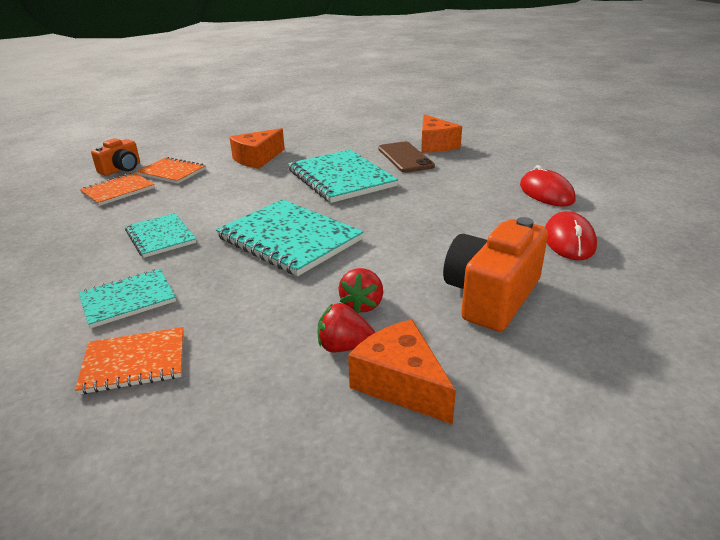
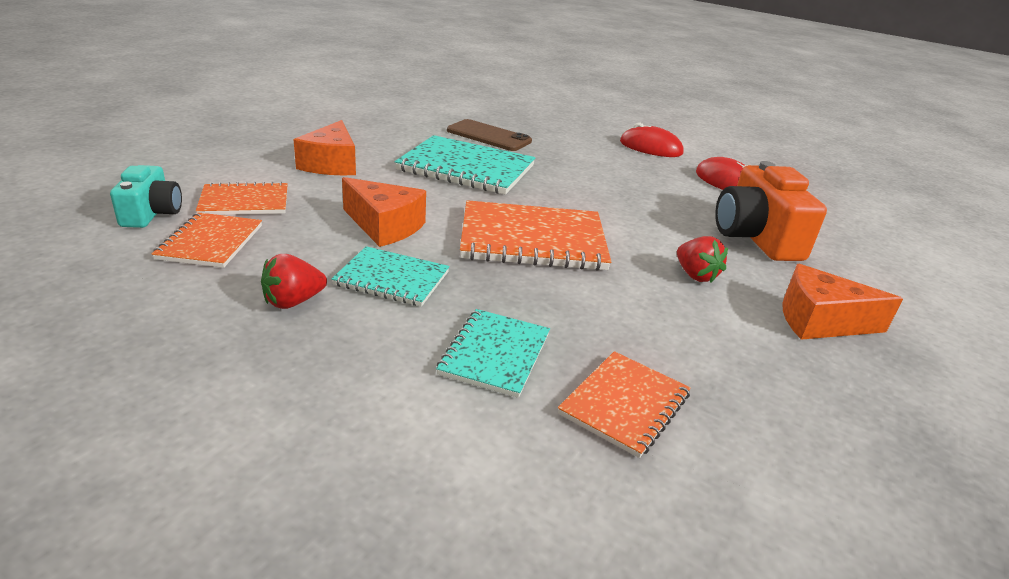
camera: 45 degrees left, 0 degrees up
(121, 169) = (151, 213): orange camera -> turquoise camera
(289, 239) = (532, 239): turquoise notebook -> orange notebook
(344, 347) = (743, 312): red strawberry -> red strawberry (293, 302)
(435, 145) = (493, 119): orange cheese -> orange cheese (385, 226)

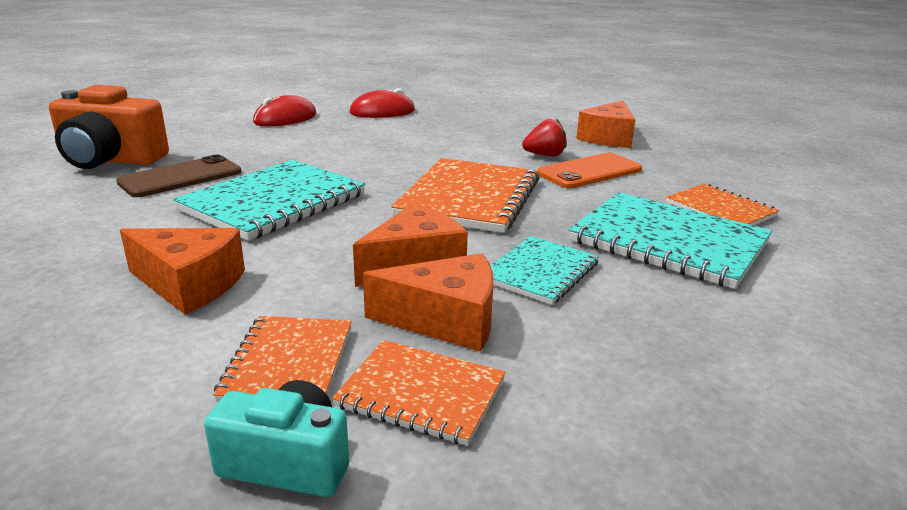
camera: 70 degrees left, 5 degrees down
(293, 302) = (588, 332): red strawberry -> none
(301, 244) = (446, 320): none -> orange cheese
(495, 354) = (668, 242): turquoise notebook -> turquoise notebook, size x1.72
(670, 305) = (589, 171): none -> orange phone
(756, 238) = (488, 126): orange camera -> orange camera (110, 160)

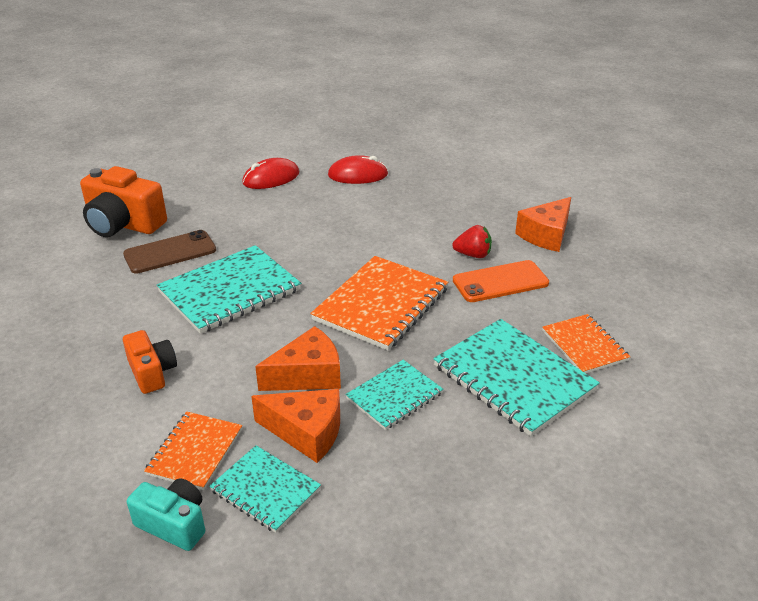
camera: 15 degrees right, 10 degrees up
(190, 284) = (152, 372): orange cheese -> orange camera
(421, 393) = (265, 490): orange notebook -> turquoise notebook

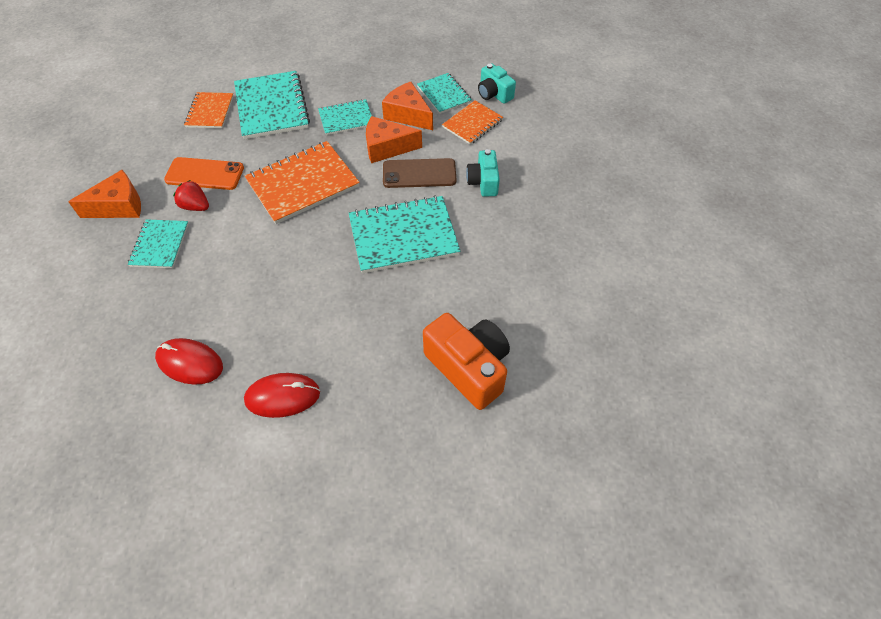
camera: 155 degrees left, 20 degrees up
(152, 372) = (483, 182): orange camera -> turquoise camera
(170, 252) = (435, 303): brown phone -> brown phone (419, 174)
(468, 222) = (160, 245): none -> turquoise notebook

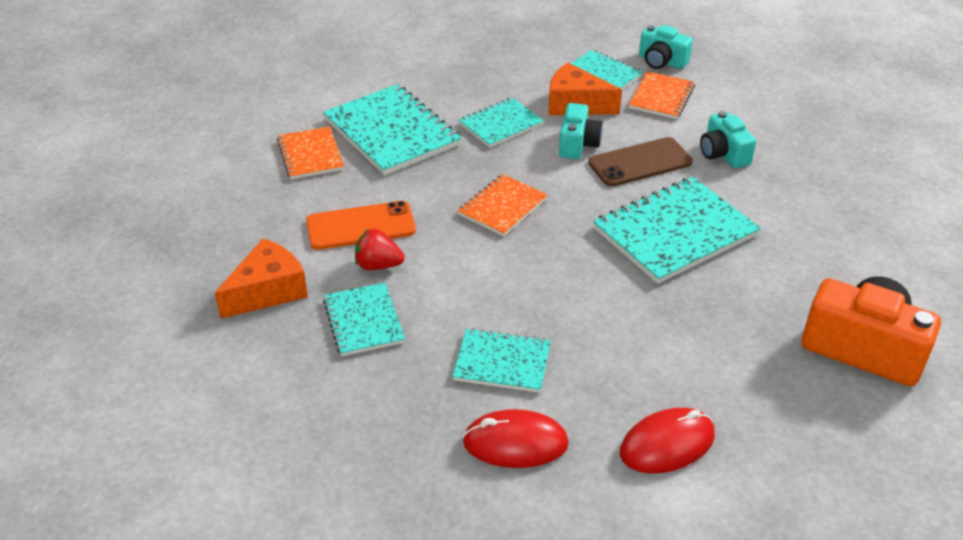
camera: 20 degrees left, 15 degrees down
(222, 302) = (502, 363): none -> turquoise notebook
(303, 184) = (503, 207): orange notebook -> orange notebook, size x0.58
(387, 148) = (578, 144): orange cheese -> turquoise camera

